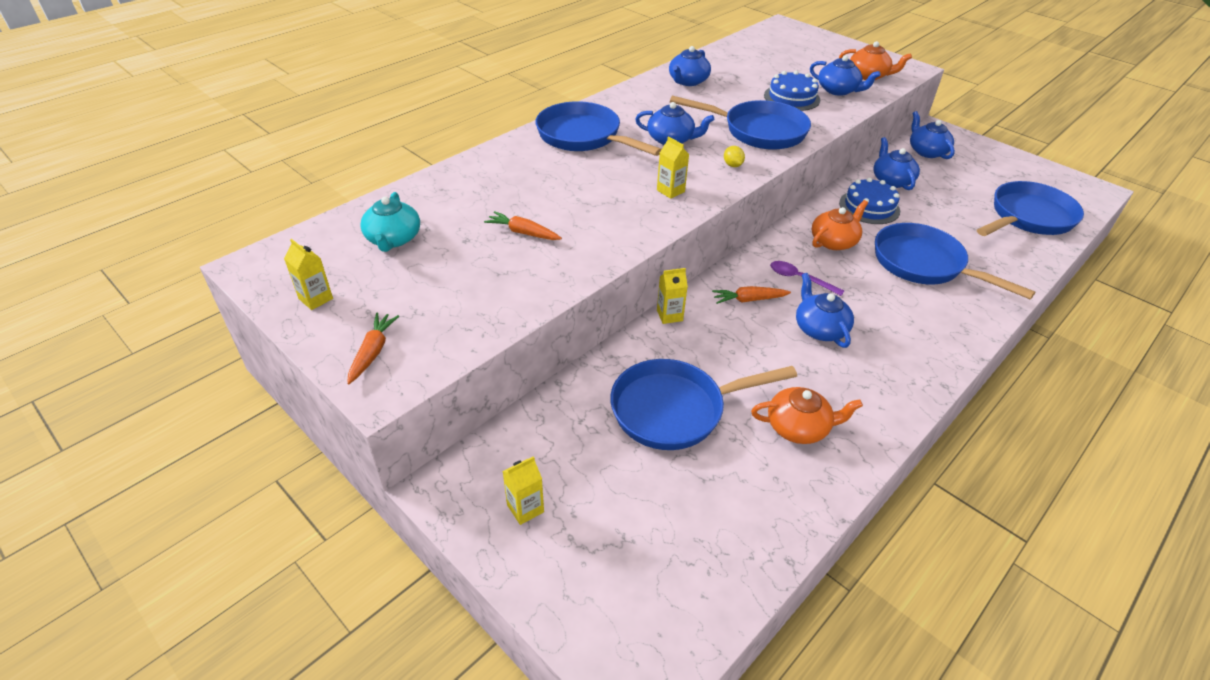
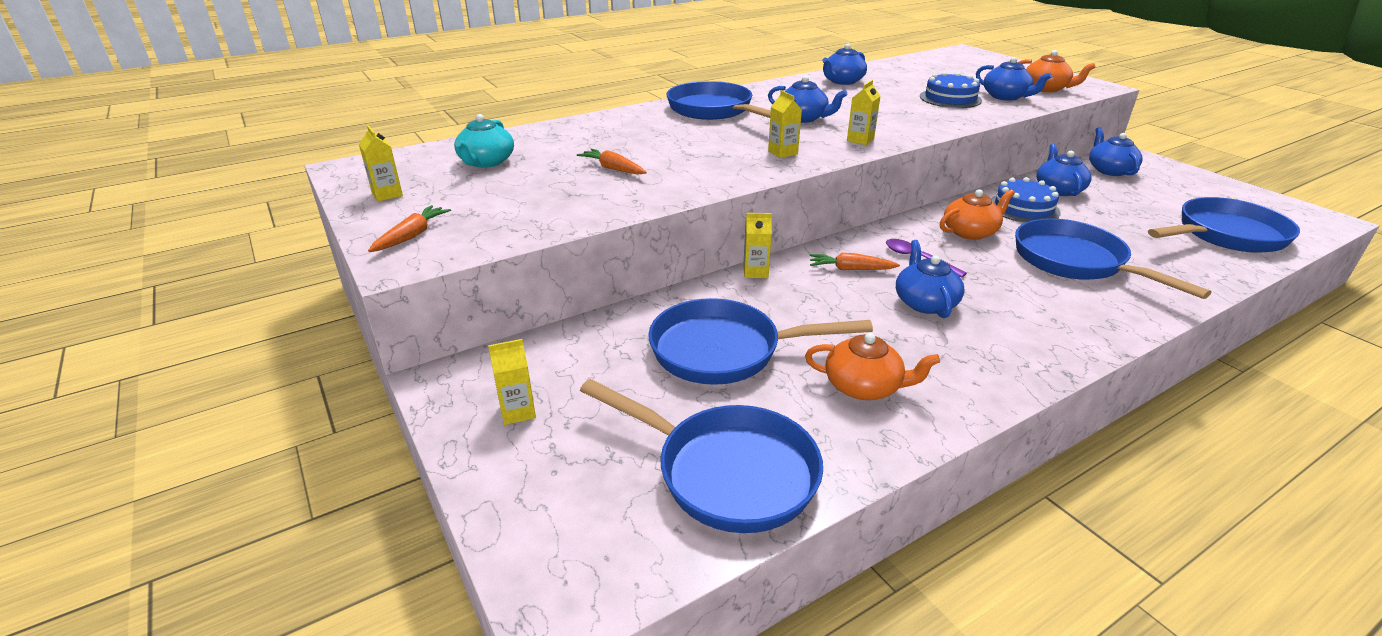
camera: 15 degrees right, 10 degrees down
(732, 165) = (860, 140): yellow lemon -> yellow carton
(758, 131) = (901, 119): blue pan -> blue pan (727, 472)

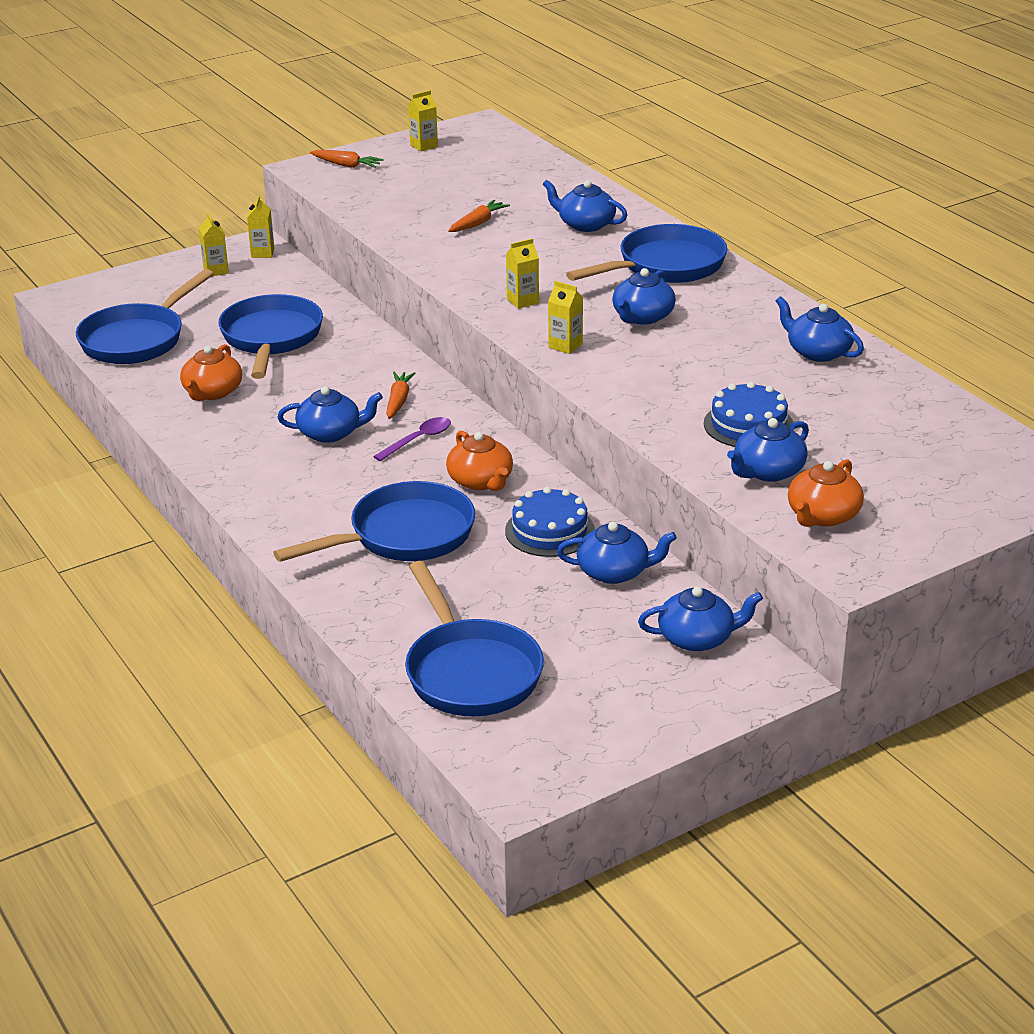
camera: 90 degrees right, 0 degrees up
(486, 162) = (495, 171): turquoise teapot -> none
(628, 131) = (585, 224): none -> blue teapot
(755, 272) = (397, 353): yellow carton -> yellow carton (262, 253)

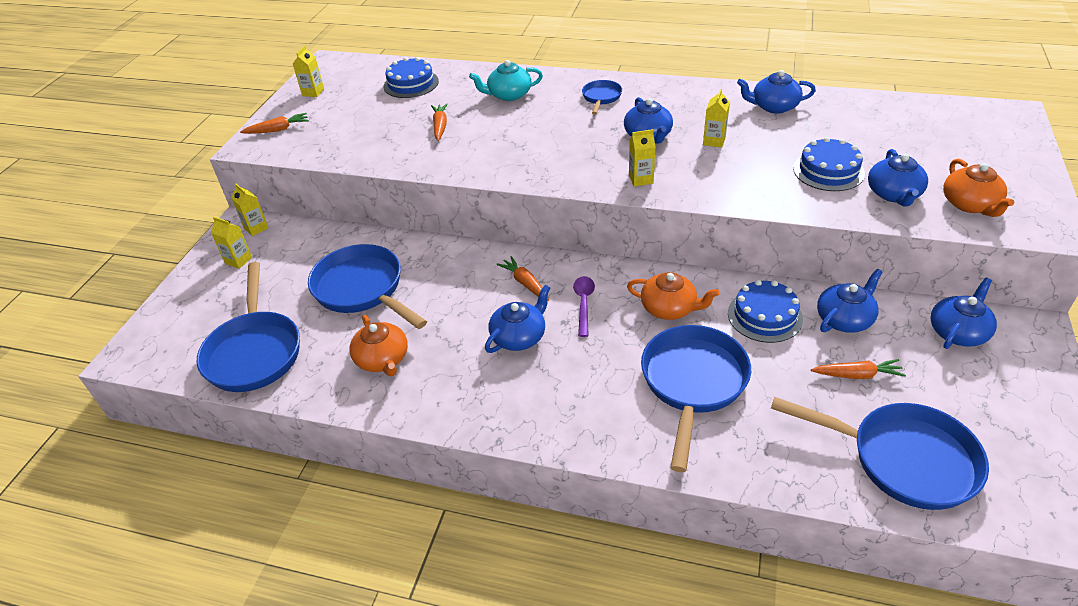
camera: 40 degrees left, 10 degrees up
(517, 175) = (411, 84): none -> blue cake
(522, 301) = (561, 164): yellow carton -> yellow carton (714, 141)
(544, 608) = (857, 375): none -> orange carrot
(585, 224) = (509, 95): blue teapot -> turquoise teapot
(665, 266) = (601, 98): blue pan -> blue pan, size x0.50

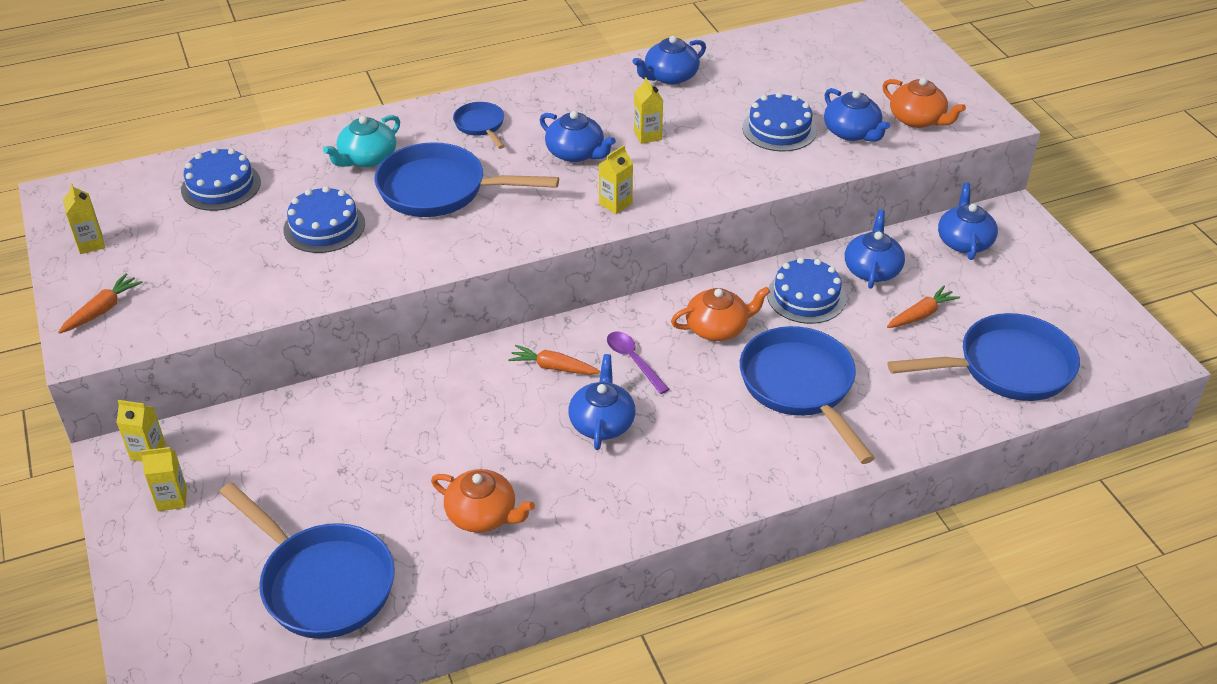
camera: 40 degrees left, 0 degrees up
(362, 289) = (377, 457): blue pan -> blue pan (440, 190)
(440, 126) = (324, 226): orange carrot -> blue cake

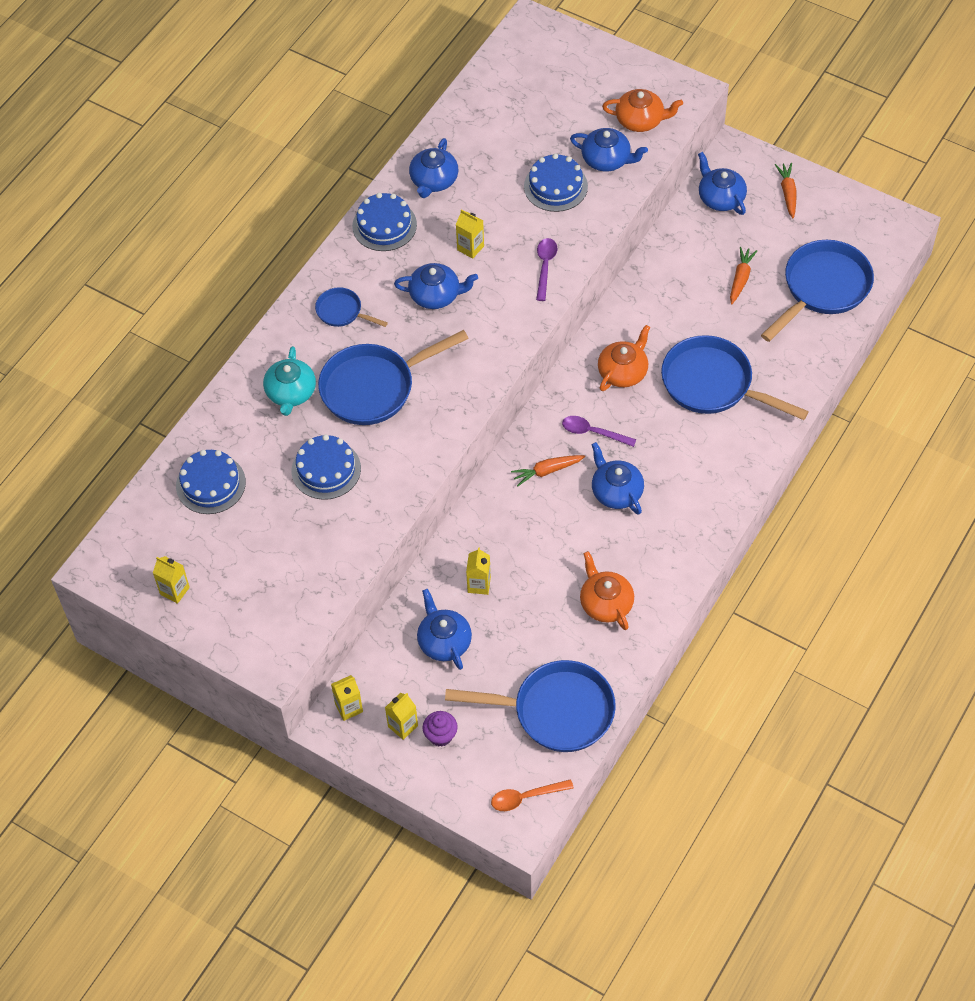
camera: 35 degrees left, 15 degrees up
(102, 310) = (249, 633): orange carrot -> orange carrot (787, 193)
(193, 530) = (440, 735): none -> purple cupcake
(199, 645) = (525, 797): none -> orange spoon
(482, 514) = (605, 603): orange teapot -> orange teapot turned 105 degrees counterclockwise
(615, 204) = (506, 323): yellow carton -> yellow carton (479, 584)
(702, 180) = (545, 266): none -> purple spoon
(806, 296) = (657, 309): blue cake -> blue cake (384, 225)
(872, 269) = (681, 259): blue teapot -> blue teapot (444, 641)

